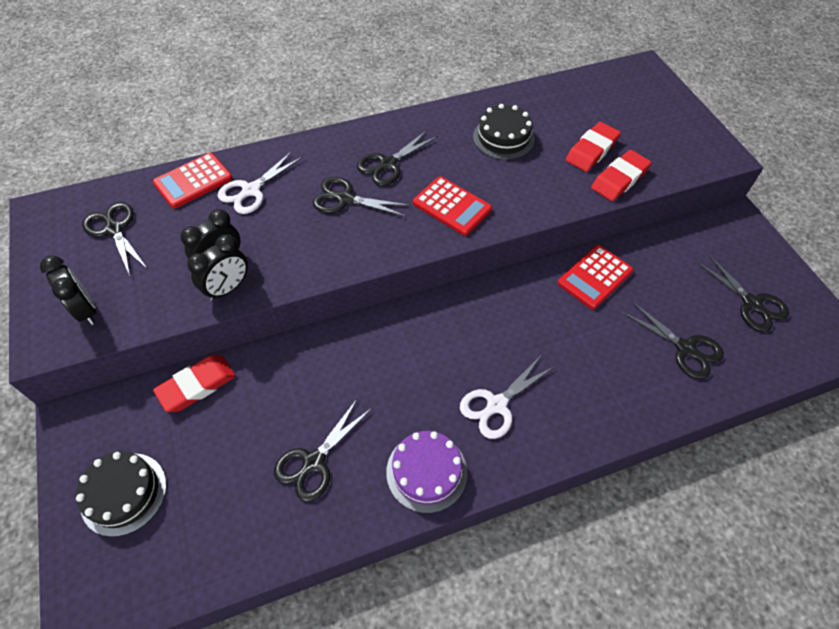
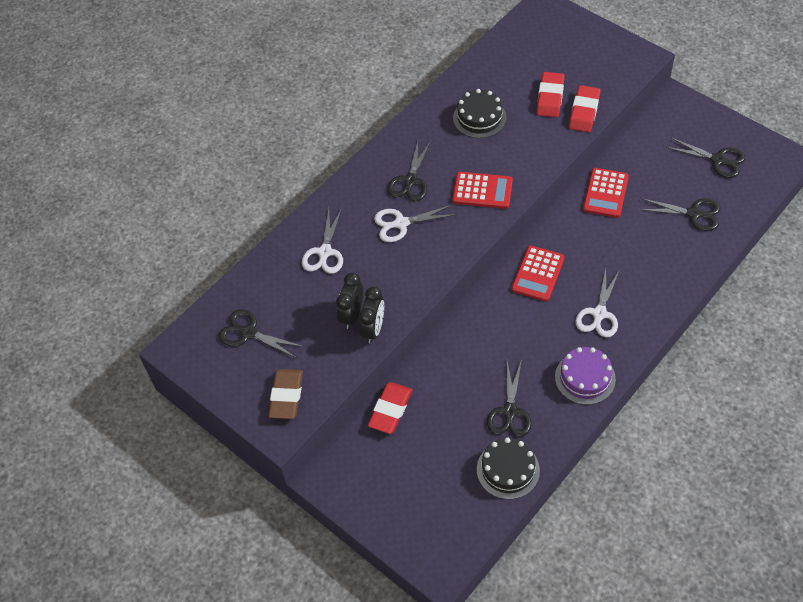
camera: 25 degrees left, 0 degrees up
(86, 310) = (286, 396): black clock -> brown eraser
(124, 493) = (402, 497): black cake -> black cake (508, 470)
(193, 181) = (273, 267): red calculator -> red calculator (538, 274)
(345, 199) = (401, 223): black scissors -> white scissors

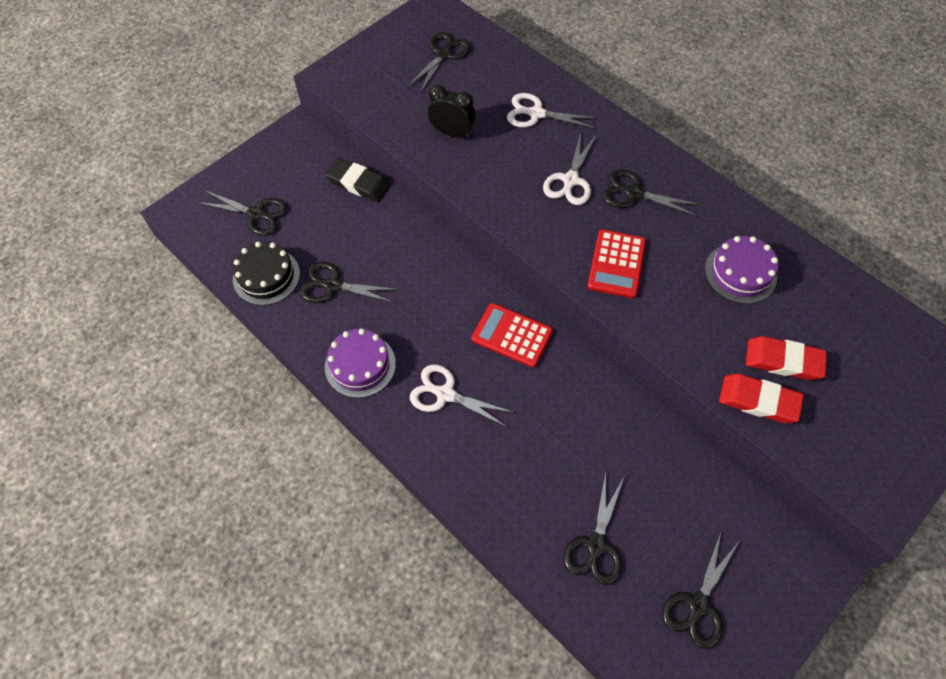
camera: 90 degrees right, 5 degrees up
(286, 396) = (366, 80): brown eraser -> none
(373, 329) = (431, 149): black clock -> none
(390, 410) = (358, 183): red eraser -> black eraser
(401, 223) = (570, 181): white scissors -> white scissors turned 150 degrees counterclockwise
(437, 494) = (257, 214): none -> black scissors
(479, 117) = (740, 273): black cake -> purple cake
(605, 193) = (636, 433): red calculator -> none

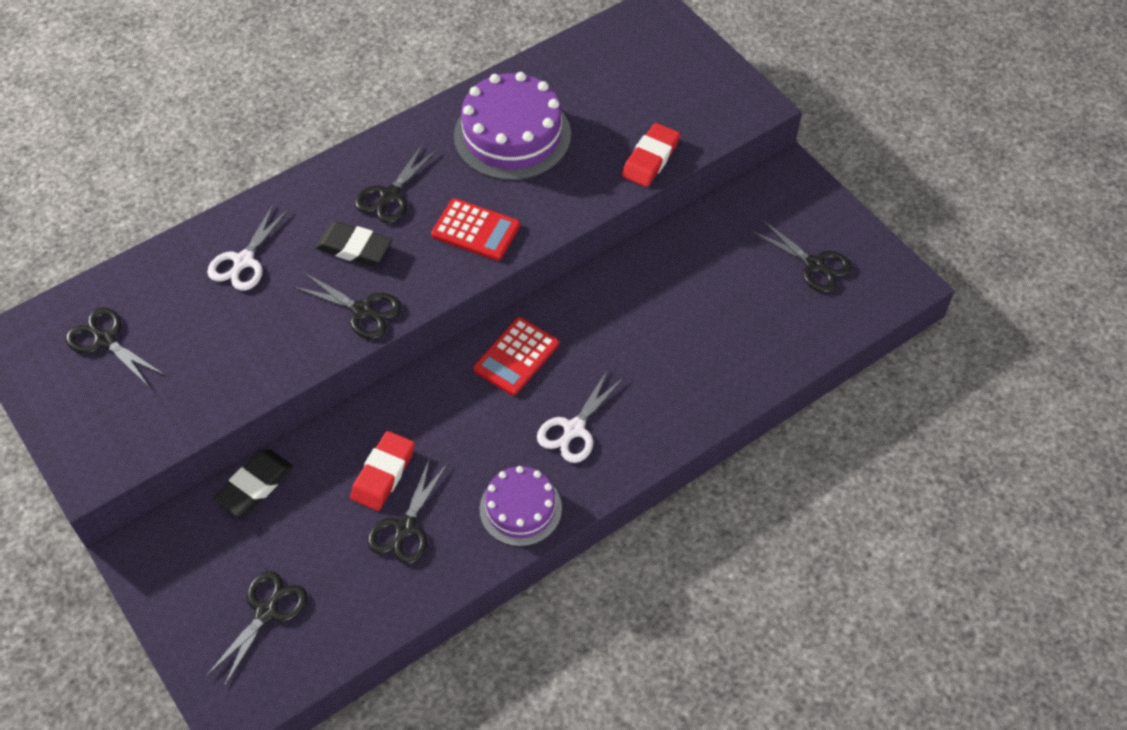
camera: 80 degrees left, 5 degrees down
(266, 276) = (371, 603): black cake -> none
(452, 132) = (242, 350): black clock -> none
(570, 181) = (354, 248): white scissors -> black eraser
(596, 545) = (754, 328): black scissors -> black scissors (363, 311)
(740, 273) = (512, 135): purple cake -> purple cake, size x1.63
(783, 361) = (614, 130): red eraser -> red eraser (383, 474)

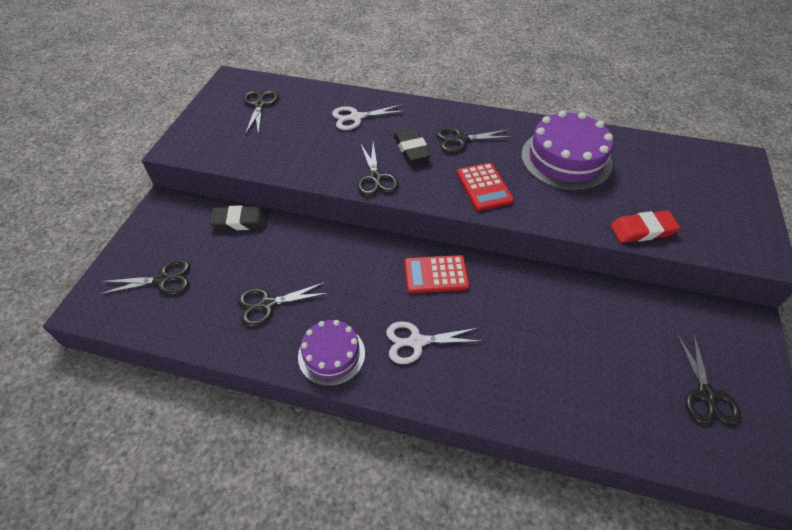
camera: 50 degrees right, 5 degrees down
(383, 474) = (296, 269): red eraser -> none

